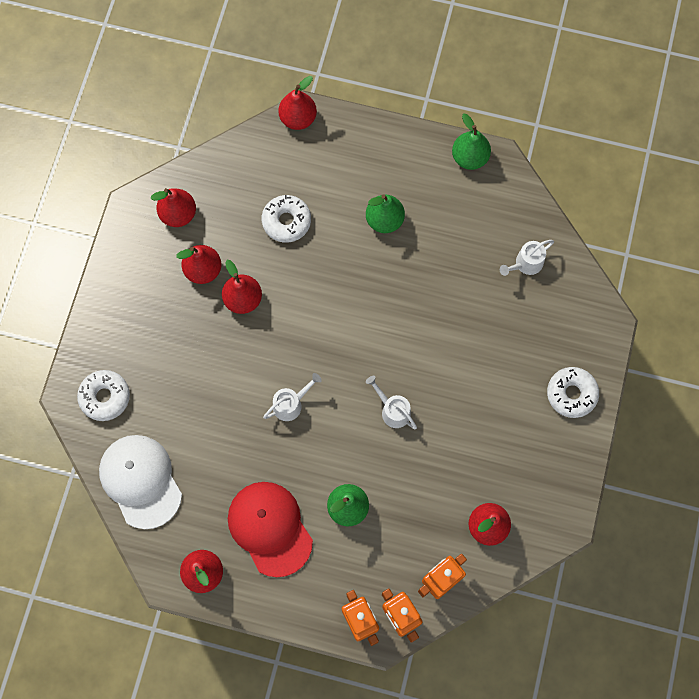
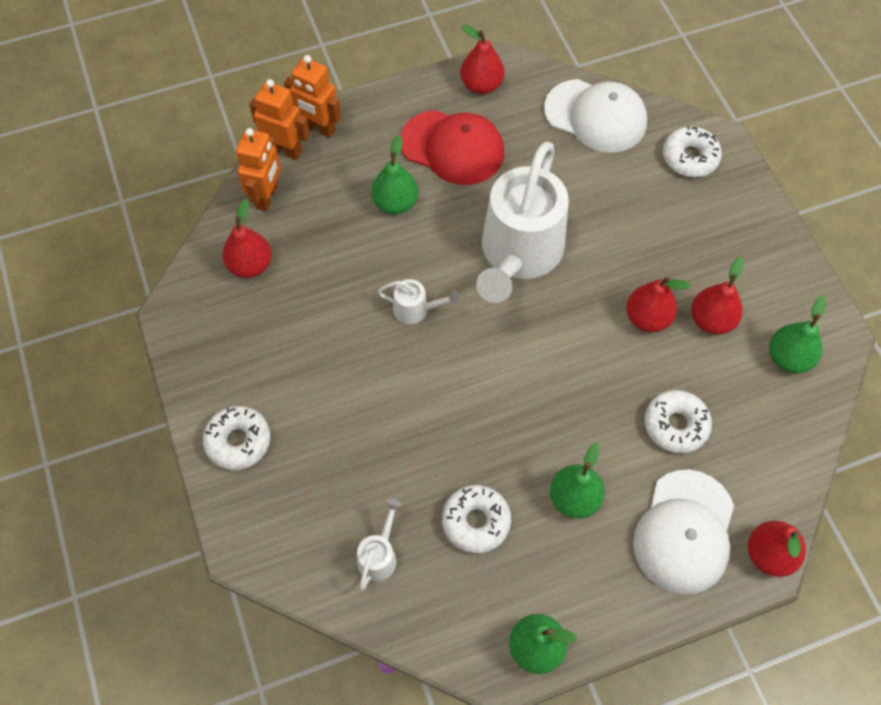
camera: 145 degrees right, 10 degrees down
(178, 214) = (788, 358): red pear -> green pear
(291, 404) = (518, 255): white watering can -> white watering can, size x2.46
(335, 161) = (684, 532): none -> white cap
(454, 245) = (476, 522): none -> white donut

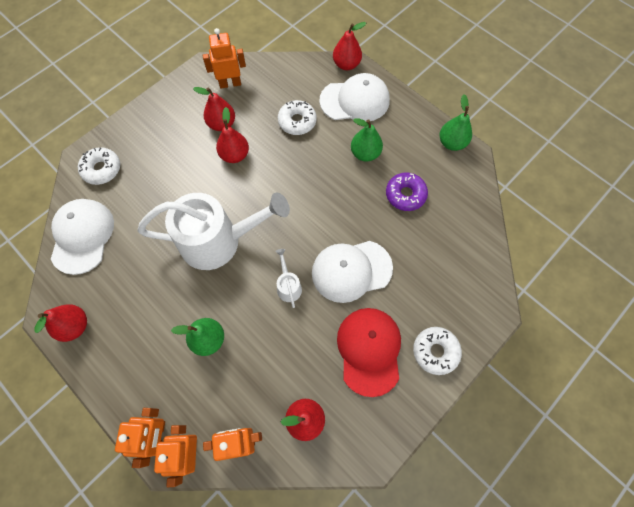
camera: 115 degrees left, 5 degrees up
(379, 555) = (452, 234): white watering can -> none
(397, 392) = (351, 270): none -> white cap
(452, 147) = (143, 321): red cap -> red cap (369, 350)
(476, 522) = (405, 195): white donut -> purple donut
(788, 358) = (230, 83): green pear -> orange robot

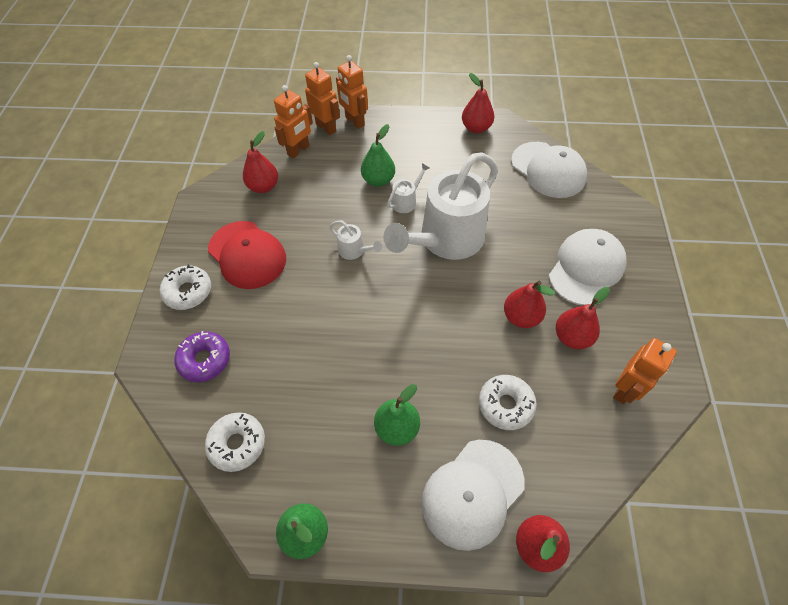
camera: 140 degrees right, 10 degrees down
(102, 169) = (607, 218): white donut -> white donut (237, 444)
(209, 298) = (406, 201): none -> white watering can
(351, 270) = (310, 300): white cap -> white cap (586, 268)
(405, 195) = (314, 414): purple donut -> purple donut (205, 360)

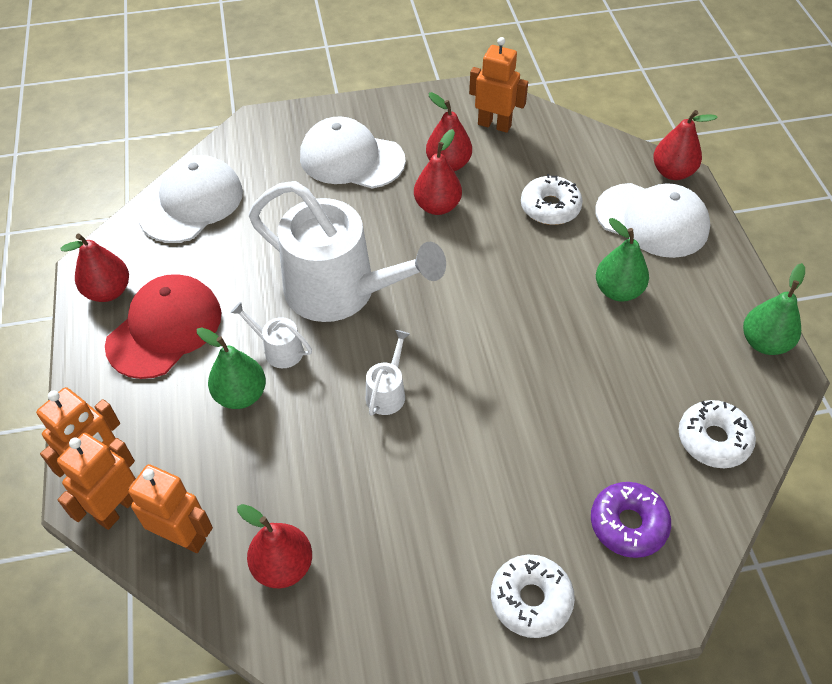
camera: 105 degrees left, 5 degrees down
(247, 254) = (435, 537): red cap -> red cap (164, 329)

